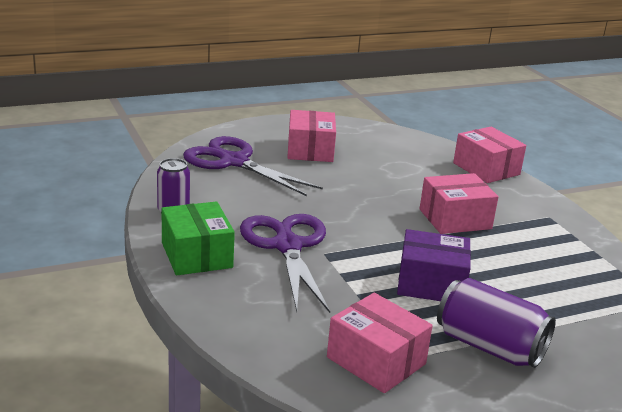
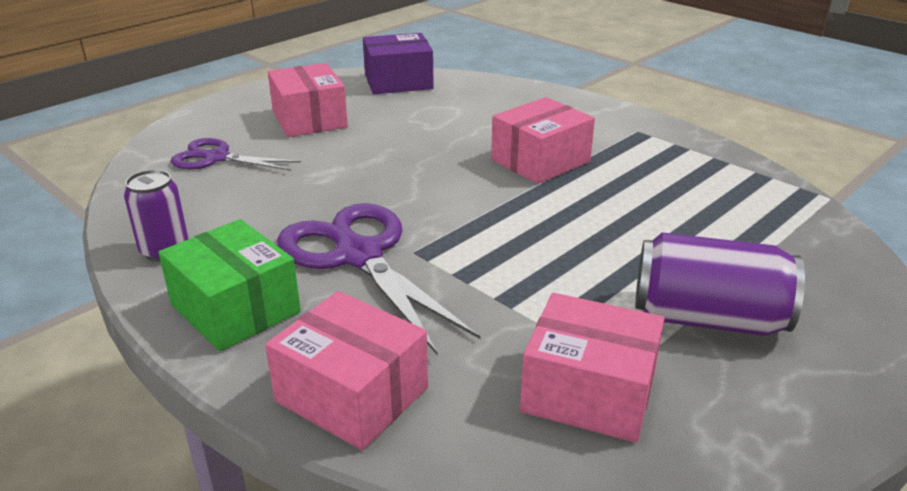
camera: 20 degrees left, 5 degrees up
(234, 162) = (216, 158): purple scissors -> purple scissors, size x0.60
(431, 284) = (575, 253): purple box -> purple box (398, 82)
(486, 169) = (530, 93): pink box -> pink box (352, 394)

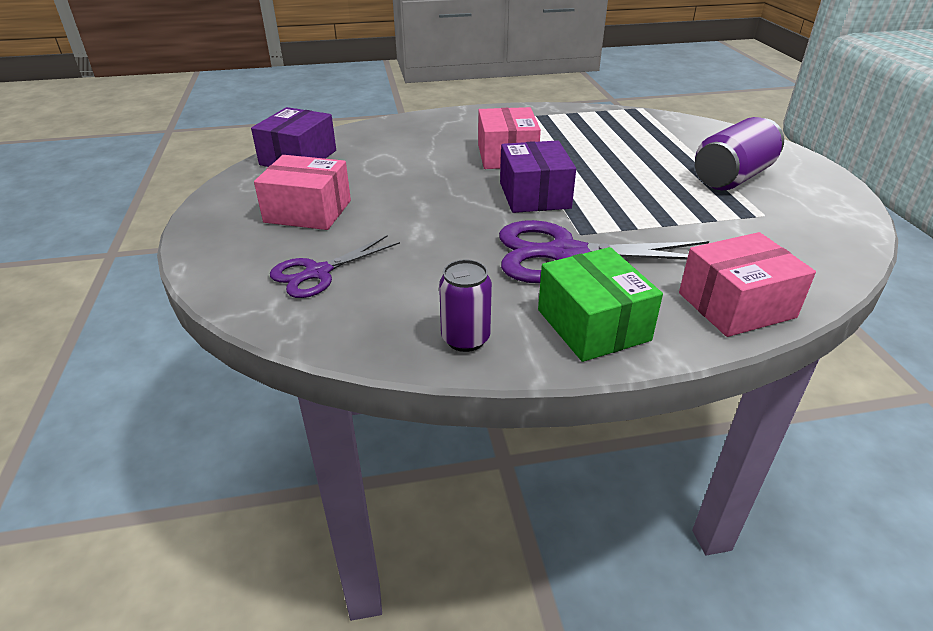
camera: 55 degrees left, 5 degrees up
(235, 308) = (593, 325): green box -> green box turned 75 degrees clockwise
(468, 202) = (534, 195): none -> purple box
(588, 392) = (778, 231): pink box -> none

